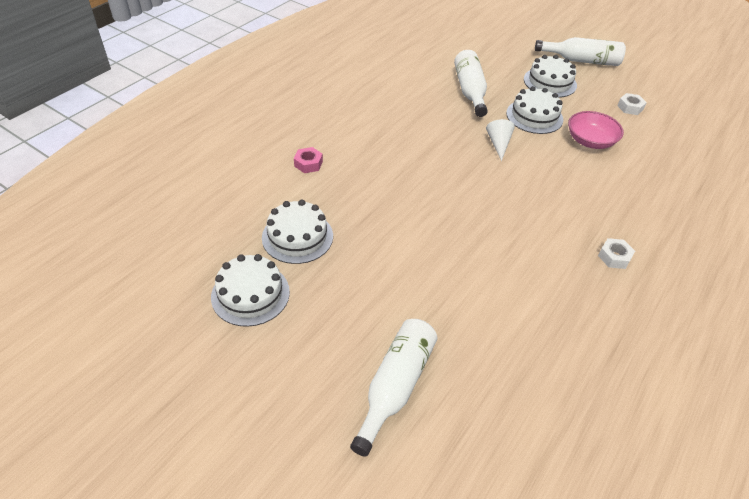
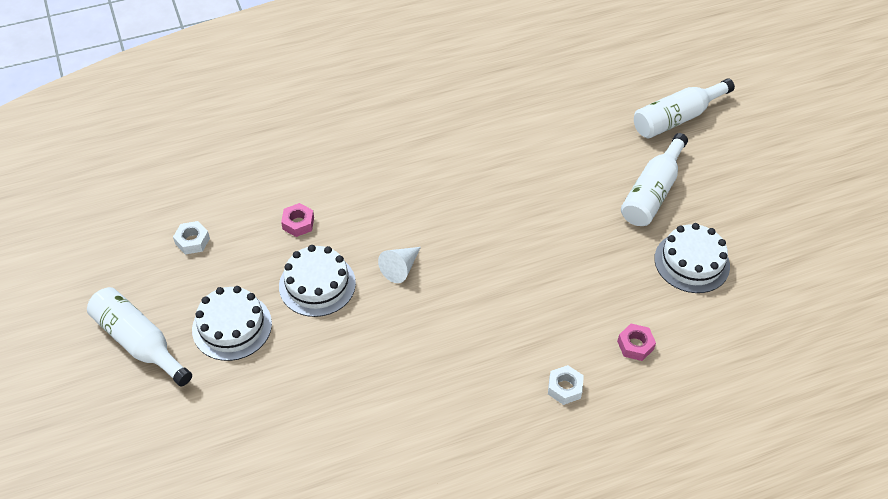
camera: 145 degrees left, 5 degrees up
(250, 294) = (758, 228): white cake -> none
(470, 91) = (349, 364): white bottle -> white bottle (652, 192)
(590, 141) = (298, 223): pink bowl -> pink nut
(614, 257) = (424, 117): white nut -> white nut (565, 388)

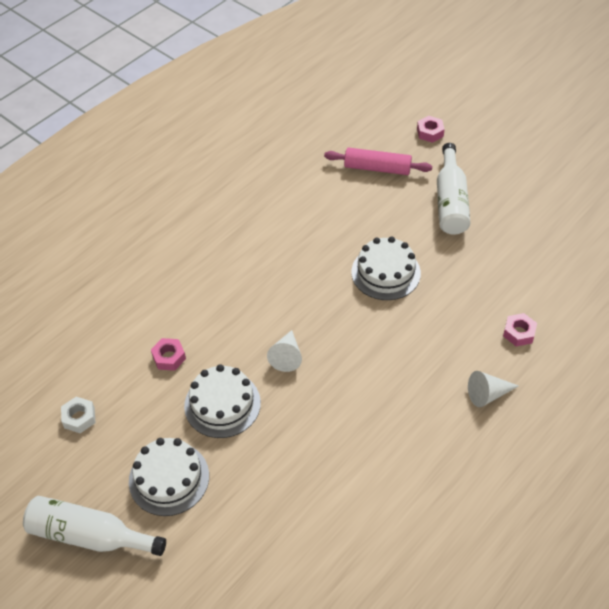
camera: 25 degrees left, 0 degrees up
(565, 388) = (487, 394): white nut -> white cone
(600, 131) = (377, 168): none -> pink rolling pin
(676, 118) = (430, 132): white bottle -> pink nut
(692, 262) = (517, 245): white cake -> white cake (385, 272)

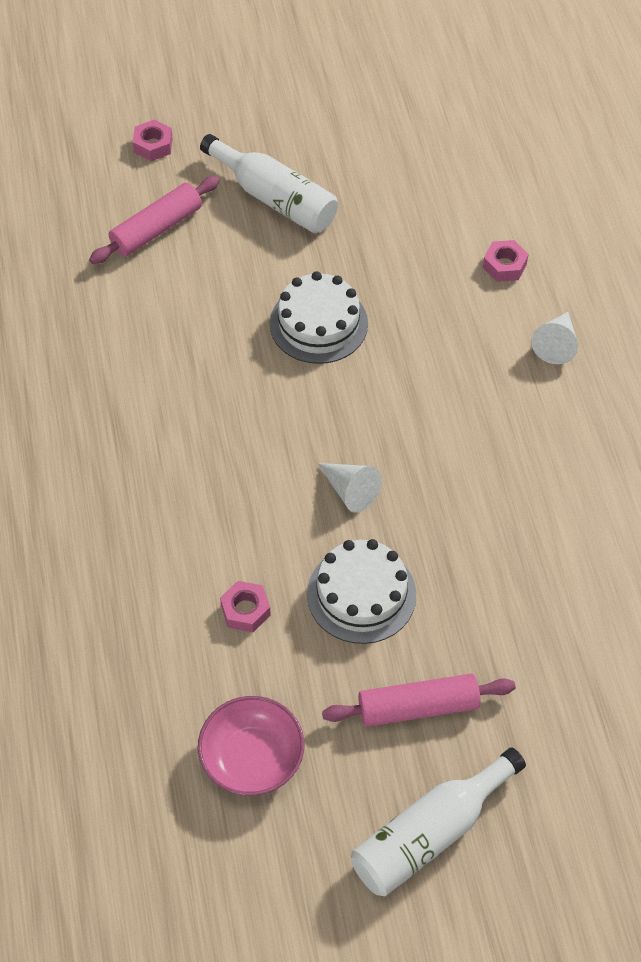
camera: 55 degrees left, 5 degrees up
(79, 418) = (252, 758): white nut -> pink bowl
(169, 478) = (418, 707): white cake -> pink rolling pin

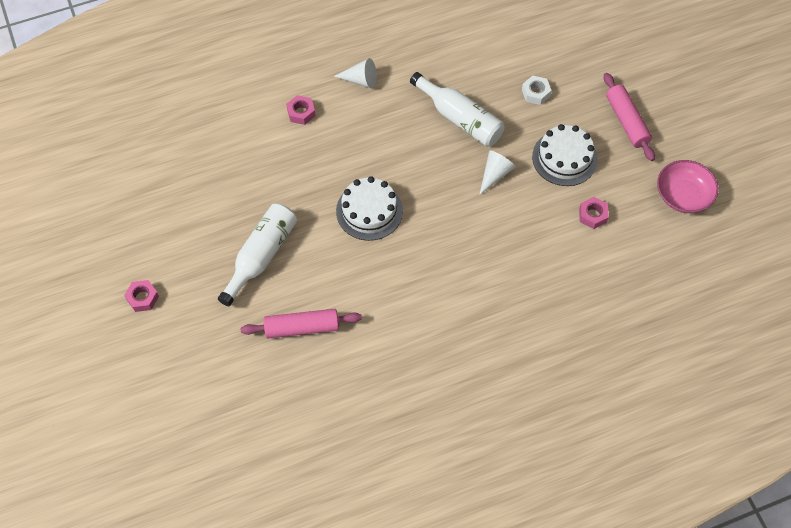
camera: 100 degrees left, 5 degrees up
(153, 145) = (219, 348): pink nut -> pink nut (142, 298)
(156, 229) = (302, 328): pink rolling pin -> pink rolling pin turned 45 degrees counterclockwise
(429, 834) = (696, 108): white bottle -> white bottle (460, 119)
(498, 579) = (535, 93): none -> white nut

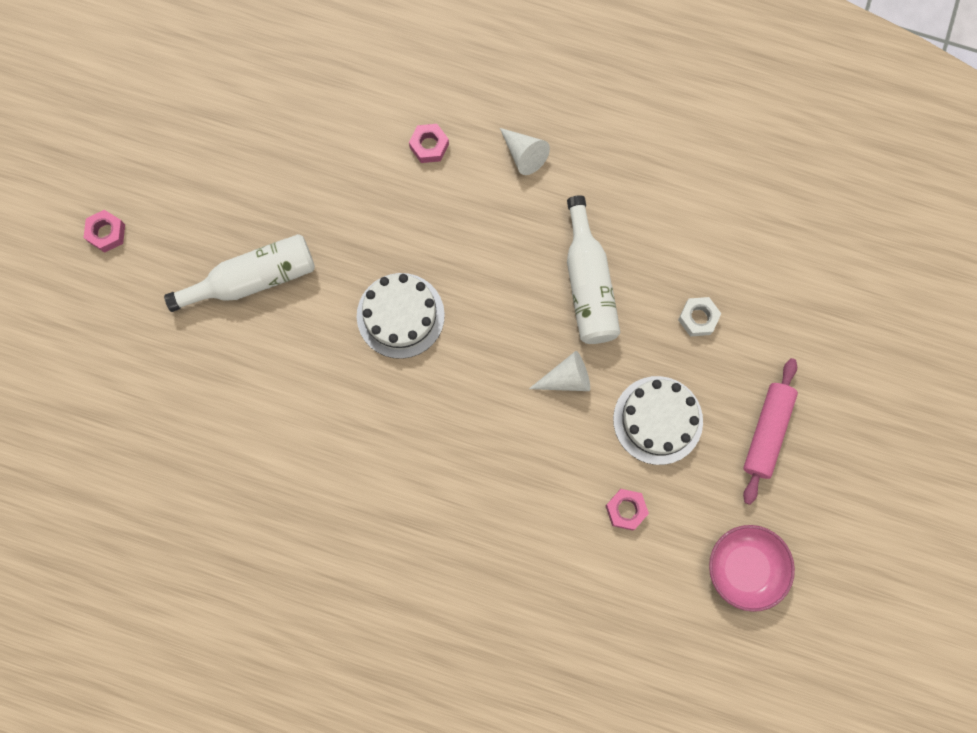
camera: 40 degrees right, 15 degrees up
(302, 328) = (226, 390): pink rolling pin -> none

